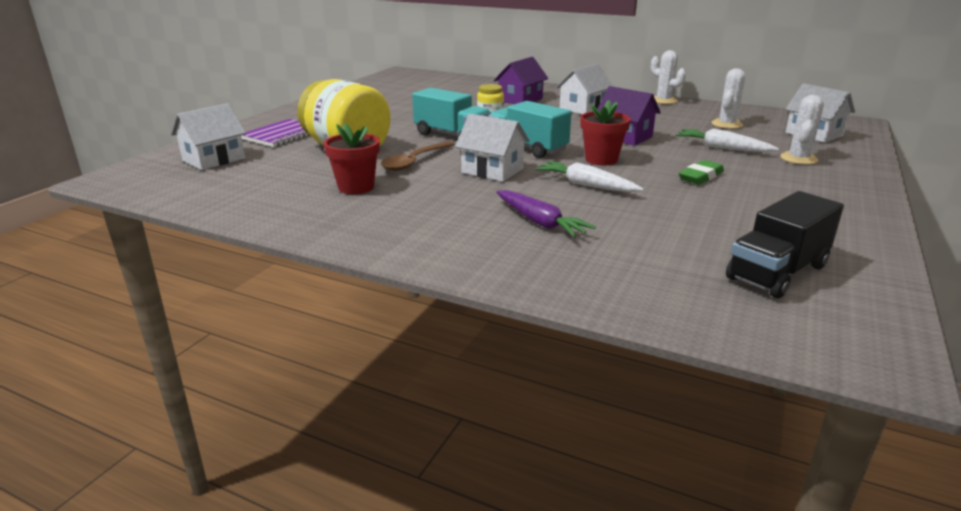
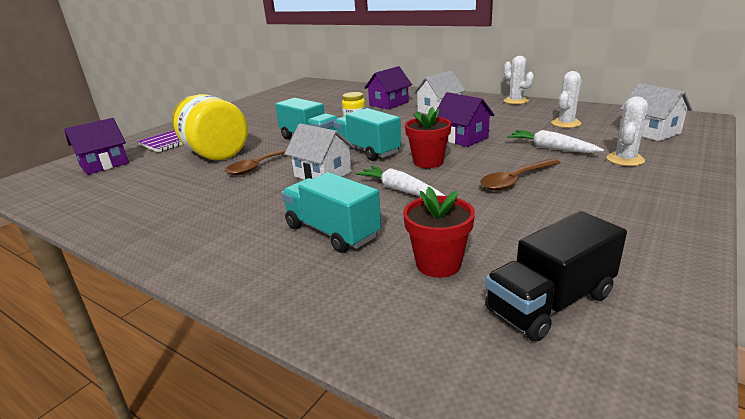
camera: 10 degrees right, 0 degrees up
(214, 159) = (104, 164): white house -> purple house
(356, 187) = (195, 192): red flower pot -> red flower pot (438, 264)
(539, 222) = (332, 232): purple carrot -> turquoise truck
(701, 177) = (516, 180): green eraser -> brown spoon

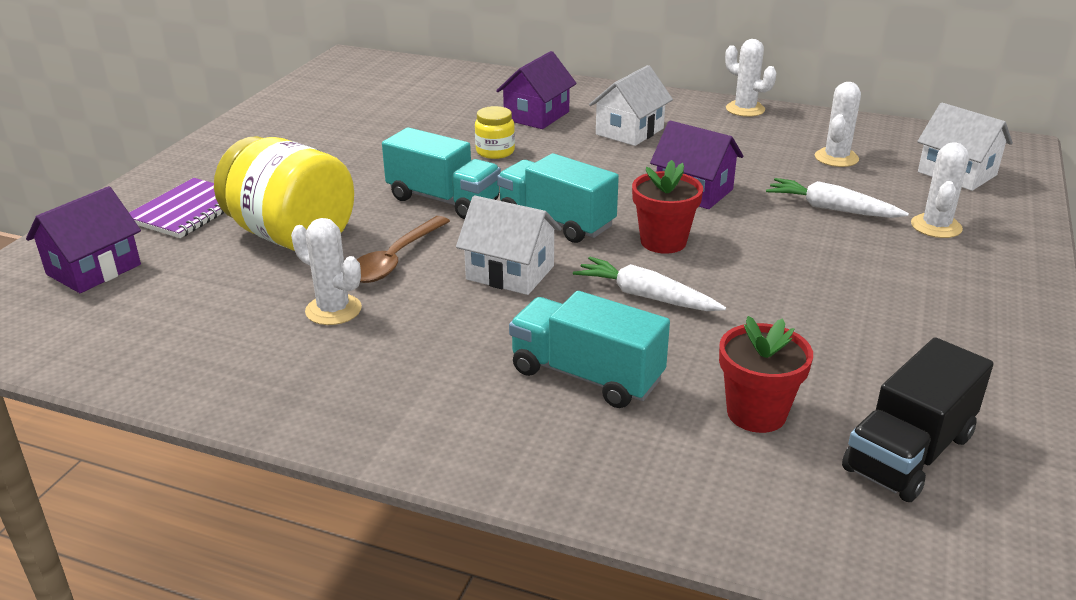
camera: 15 degrees left, 5 degrees up
(207, 188) = (333, 310): none -> white cactus
(516, 180) = (803, 270): brown spoon -> none

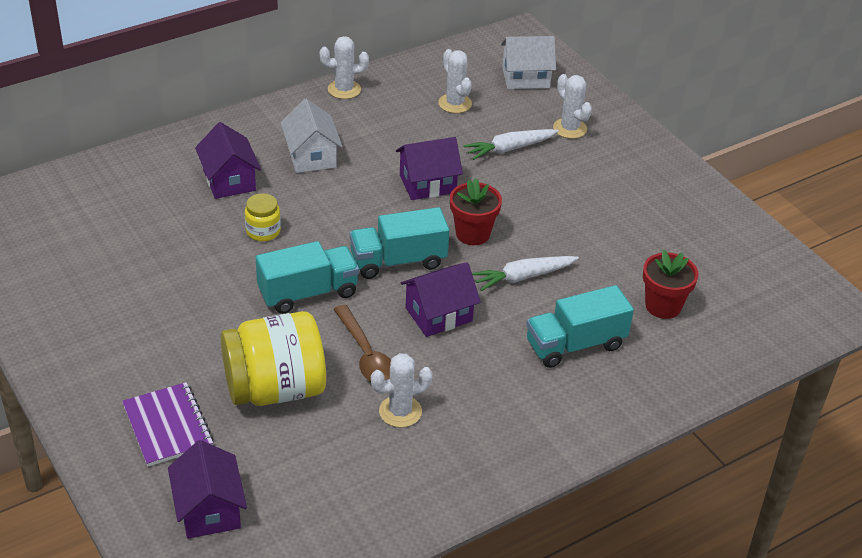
camera: 55 degrees left, 10 degrees up
(510, 272) = (438, 314): white house -> purple house
(908, 452) = (733, 279): black truck -> none

